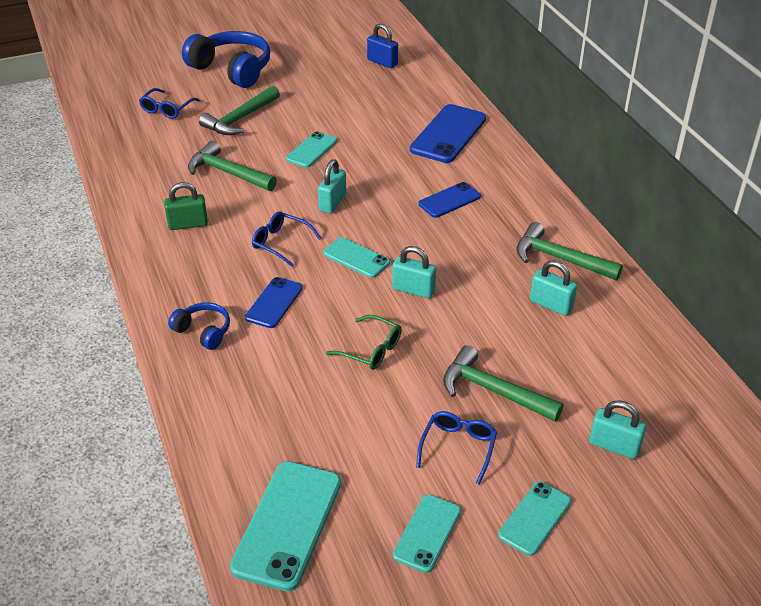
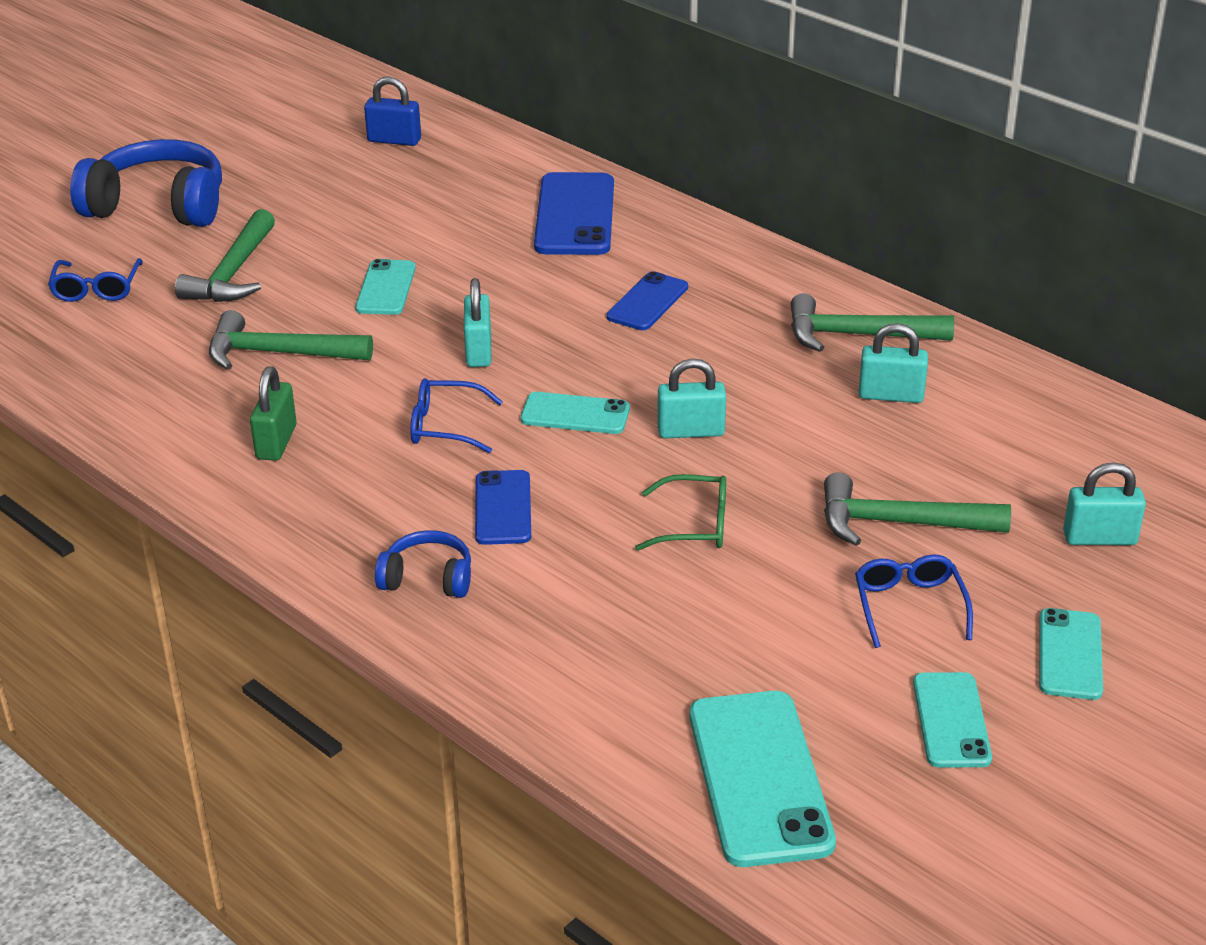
camera: 25 degrees left, 5 degrees down
(188, 224) = (276, 442): green padlock -> green padlock turned 45 degrees counterclockwise

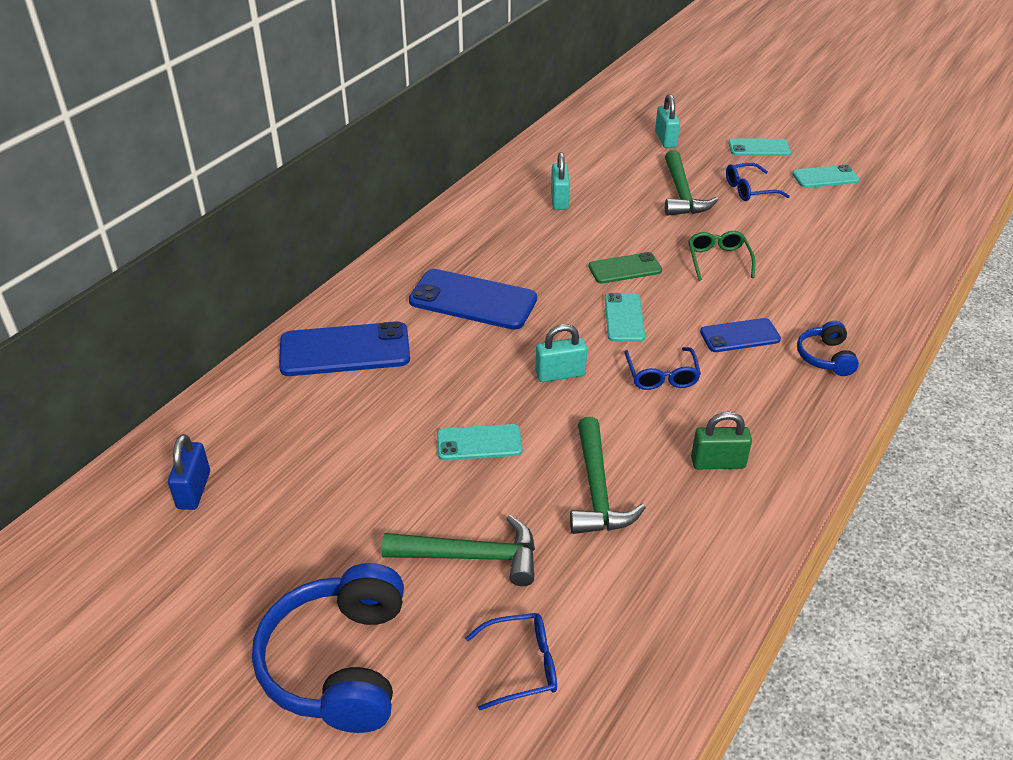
camera: 100 degrees left, 5 degrees up
(647, 302) = (473, 300): blue phone -> blue phone, size x1.68
(691, 431) = (625, 269): turquoise padlock -> green phone
(759, 778) = (902, 226): turquoise phone -> none
(857, 335) = (495, 213): green hammer -> none

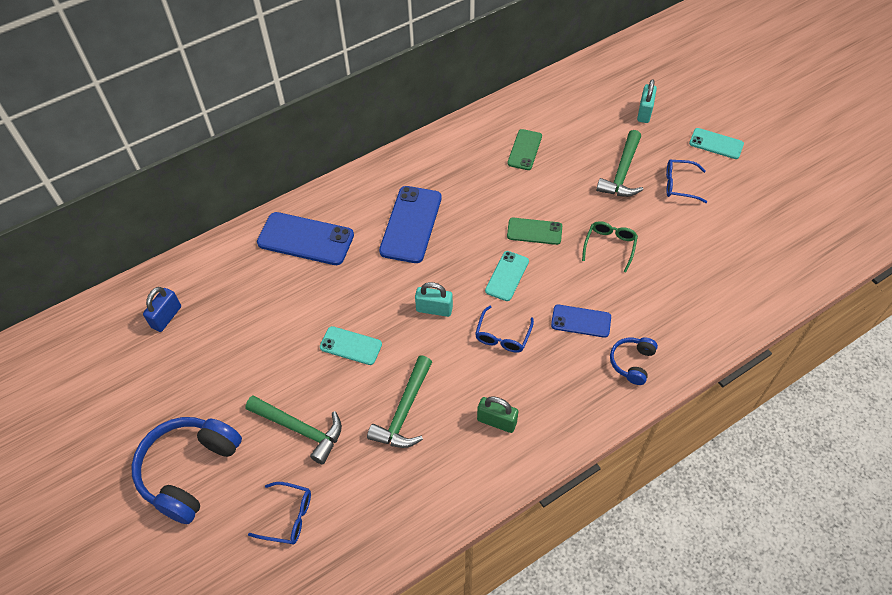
camera: 25 degrees right, 15 degrees up
(473, 300) = (411, 224): blue phone -> blue phone turned 60 degrees clockwise
(559, 200) = (524, 150): turquoise padlock -> green phone
(825, 177) = (751, 191): turquoise phone -> none

